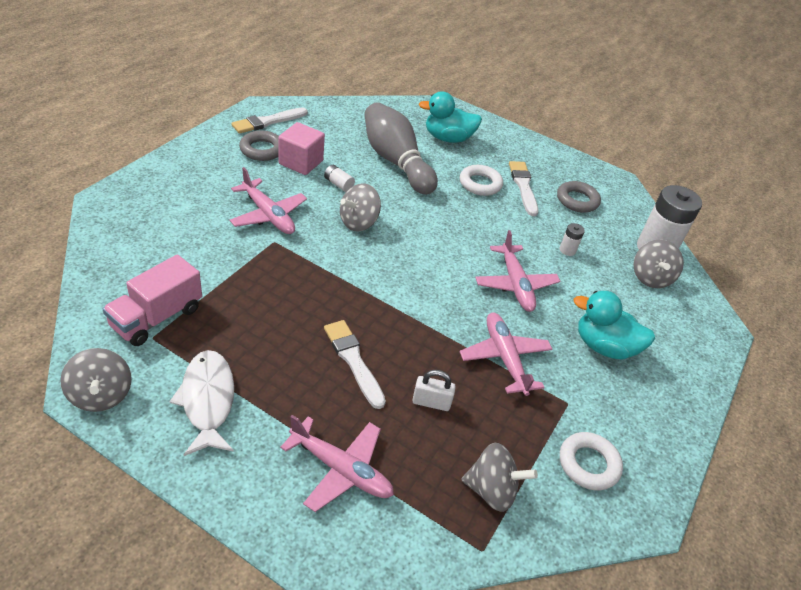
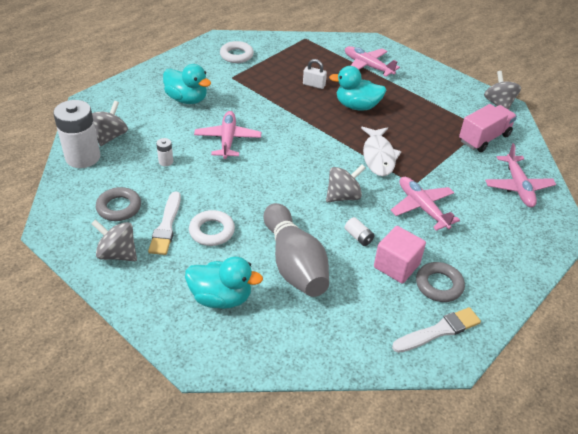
camera: 165 degrees left, 0 degrees up
(207, 400) = (440, 97): white fish -> white fish (378, 156)
(353, 361) = (357, 106): white brush -> turquoise duck
(491, 490) = (293, 53): grey spinning top -> grey spinning top (117, 254)
(504, 358) = (259, 100): pink plane -> pink plane (518, 187)

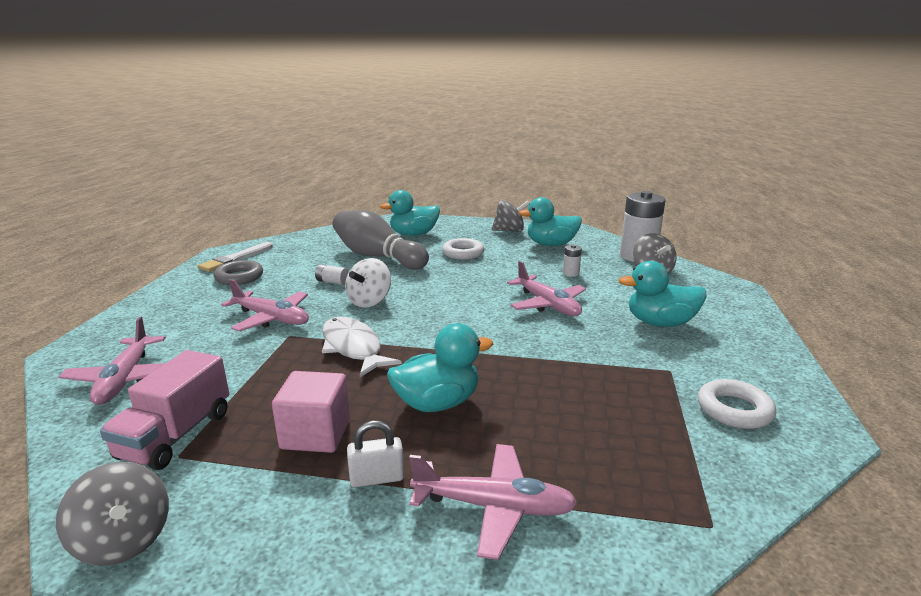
camera: 150 degrees right, 20 degrees down
(119, 207) = (551, 244): grey ring -> turquoise duck
(166, 226) = (500, 247): white brush -> none
(314, 85) = (544, 411): white padlock -> white padlock (377, 478)
(343, 196) = (369, 301): grey spinning top -> white spinning top
(396, 266) = (285, 277): pink cube -> pink cube (316, 434)
(518, 187) = (125, 379): pink plane -> pink plane turned 150 degrees counterclockwise

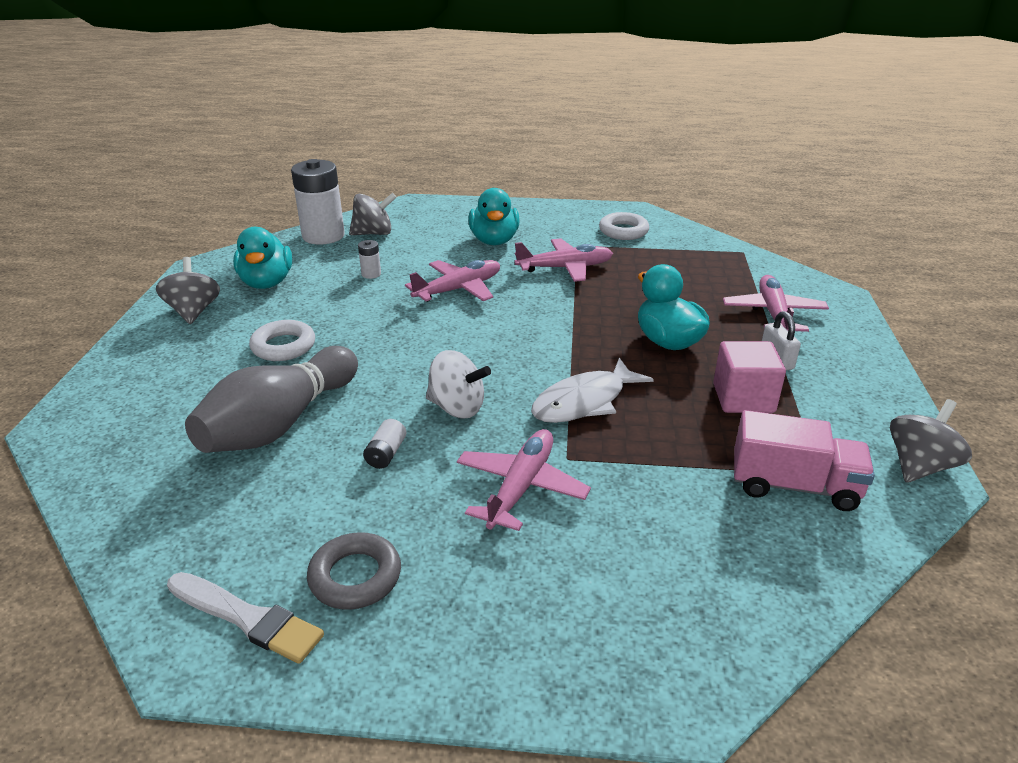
camera: 95 degrees left, 10 degrees up
(125, 379) = (722, 579): pink plane -> pink plane (565, 268)
(413, 234) = (173, 398): turquoise duck -> none

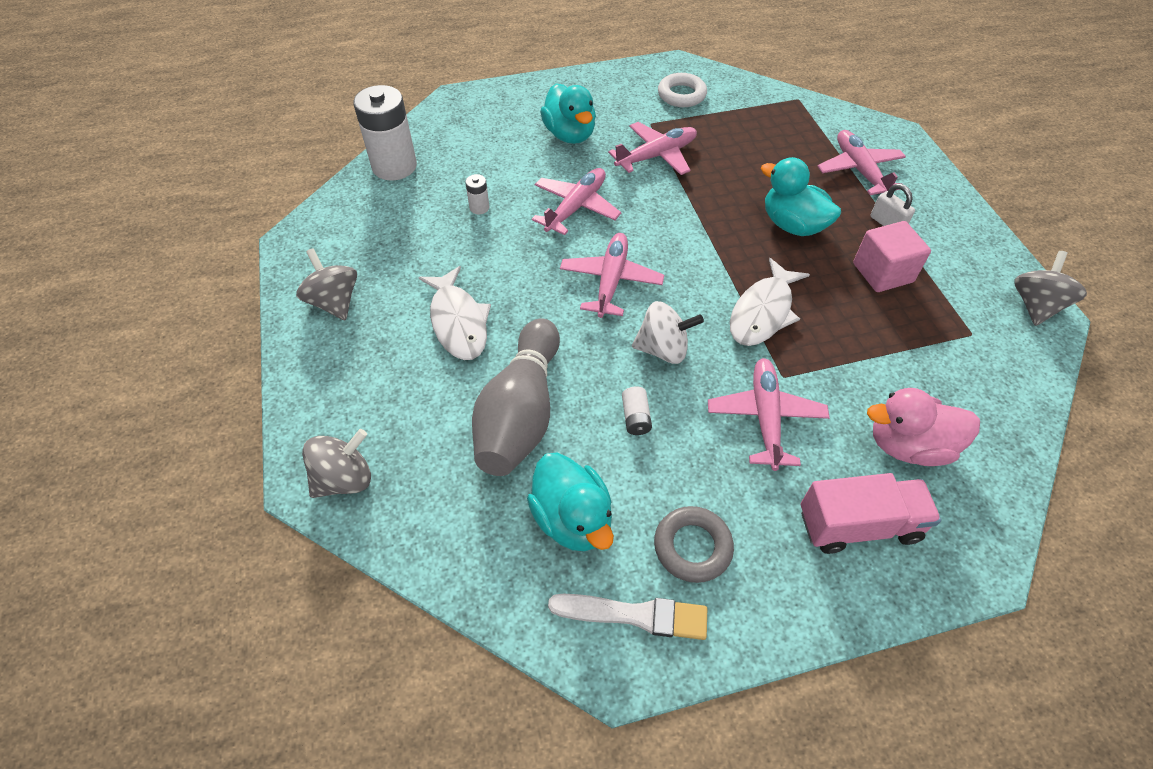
camera: 20 degrees left, 20 degrees up
(267, 283) = (382, 245): turquoise duck -> turquoise duck (572, 519)
(283, 346) = (458, 322): white ring -> white fish
(374, 233) = (444, 151): grey spinning top -> grey spinning top (344, 479)
(448, 346) = (611, 280): none -> pink plane
(669, 554) = (908, 446): none -> pink duck
(794, 486) = (961, 352): pink truck -> pink truck (858, 525)

